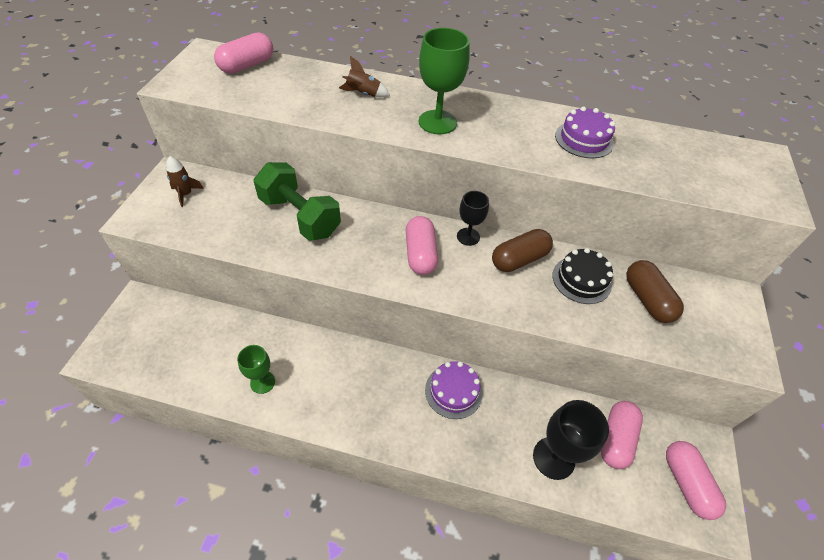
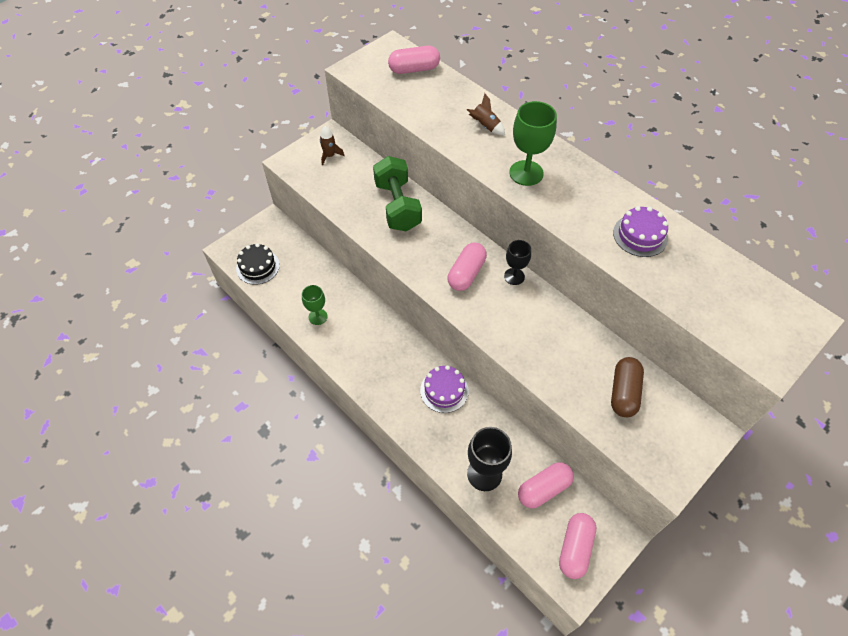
camera: 35 degrees right, 5 degrees up
(519, 259) = (541, 312): brown capsule -> none
(581, 280) = (580, 351): black cake -> black cake (258, 267)

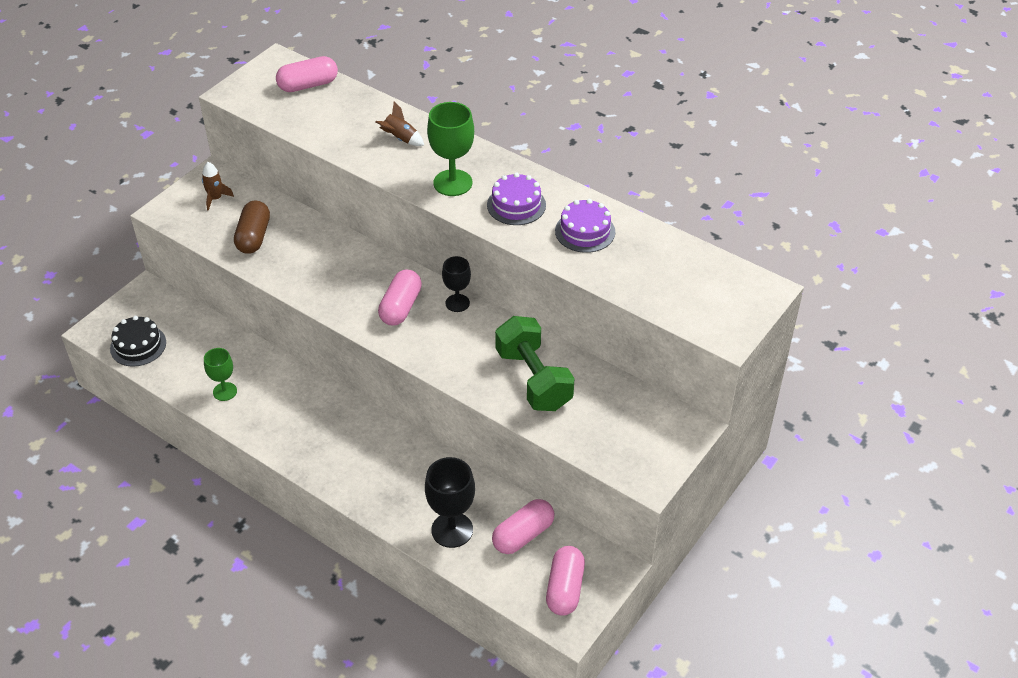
camera: 10 degrees left, 10 degrees down
(397, 206) = (308, 245): green dumbbell -> green dumbbell (533, 379)
(444, 390) = (393, 450): purple cake -> purple cake (516, 205)
(623, 393) = (593, 404): brown capsule -> brown capsule (253, 237)

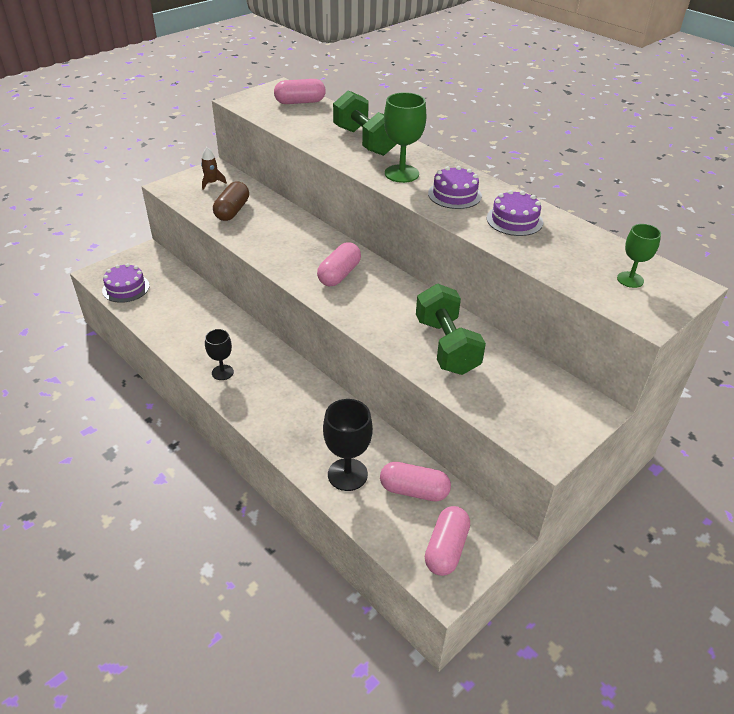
camera: 10 degrees right, 5 degrees down
(138, 345) = (126, 288): black cake -> purple cake
(225, 391) = (182, 331): green goblet -> green goblet (630, 279)
(400, 139) = (365, 141): brown rocket -> green dumbbell
(457, 303) = (389, 278): black goblet -> black goblet (222, 372)
(523, 535) = (414, 490): pink capsule -> pink capsule turned 45 degrees clockwise

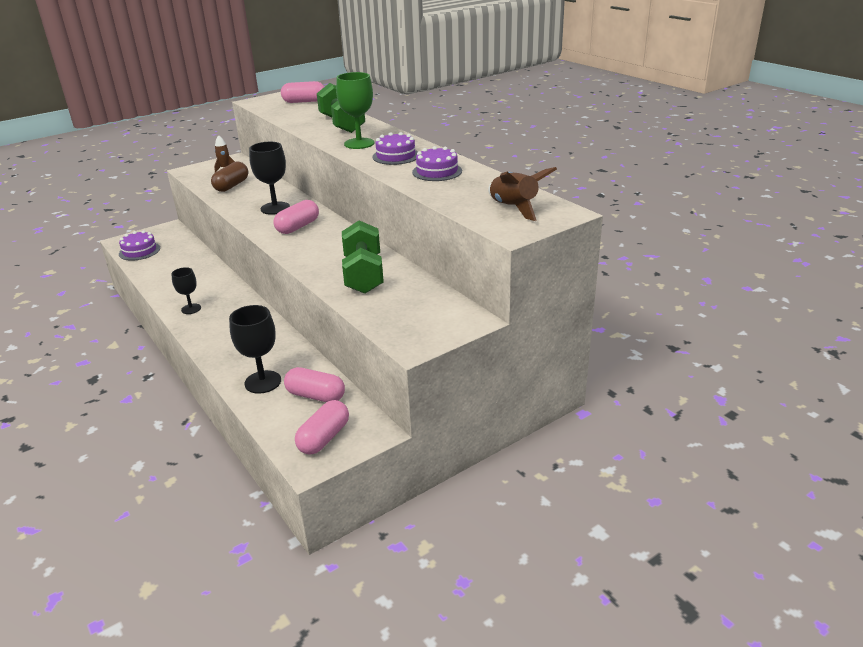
camera: 10 degrees right, 10 degrees down
(300, 246) = (275, 208): none -> black goblet
(630, 279) = (514, 208): green goblet -> brown rocket

